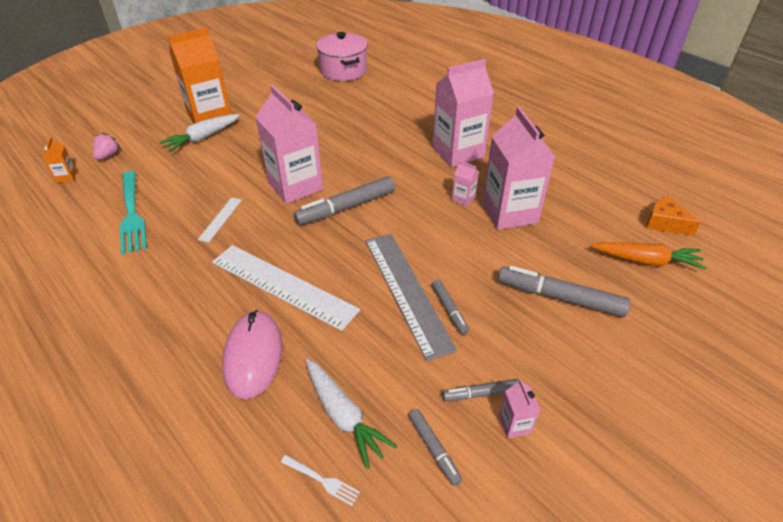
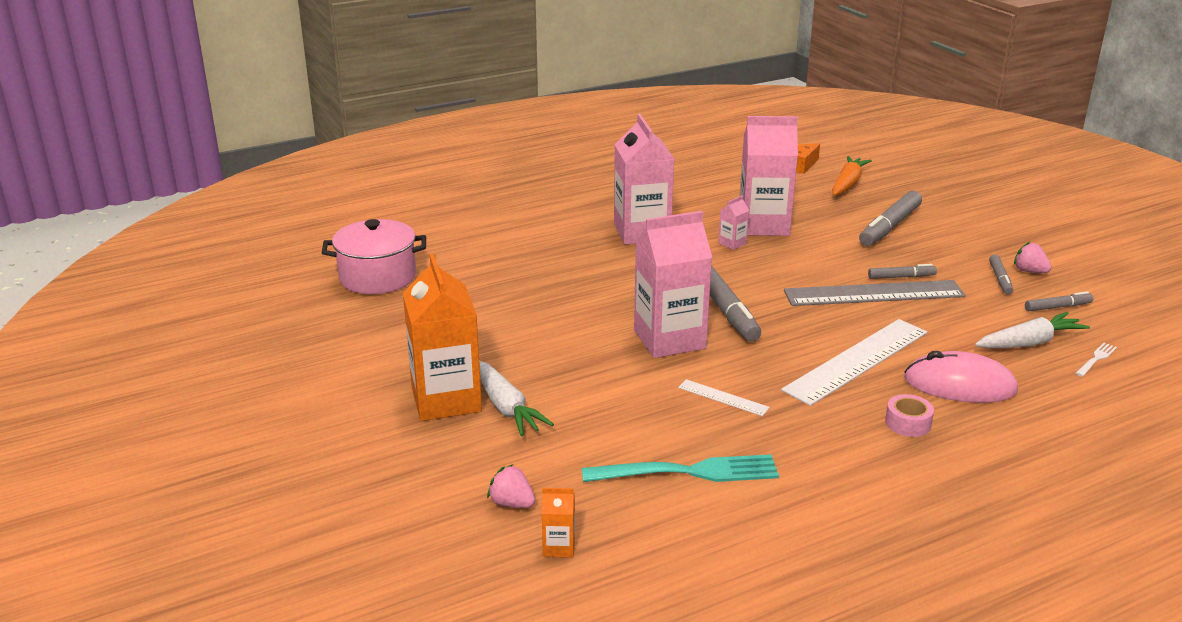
camera: 75 degrees left, 15 degrees down
(190, 321) = (908, 423): none -> pink tape
(514, 424) = (1029, 271): pink carton -> pink strawberry

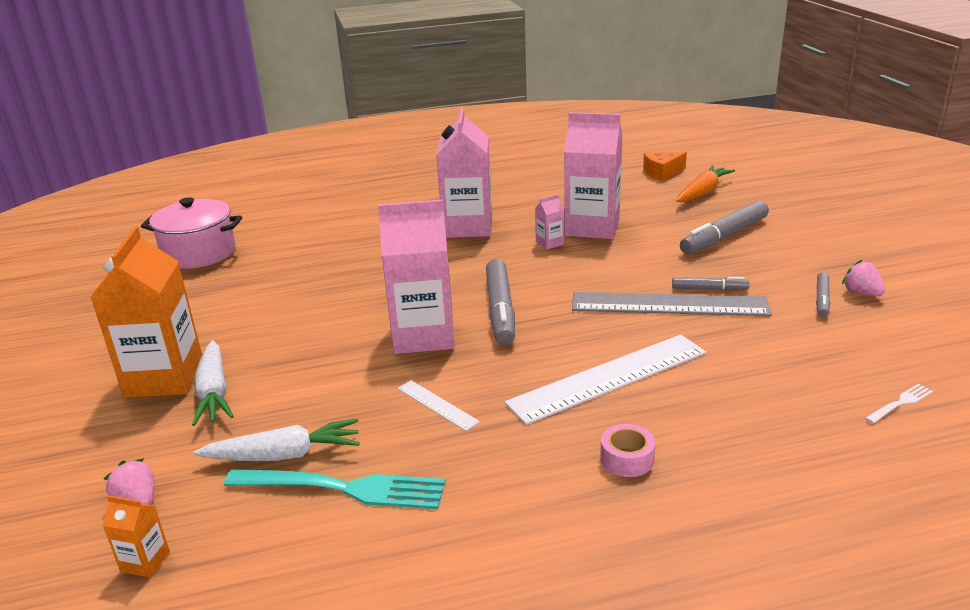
camera: 15 degrees right, 0 degrees up
(959, 385) = (714, 418): pink mouse -> none
(1029, 343) = (823, 375): white carrot -> white carrot (284, 455)
(1057, 307) = (877, 336): grey marker -> none

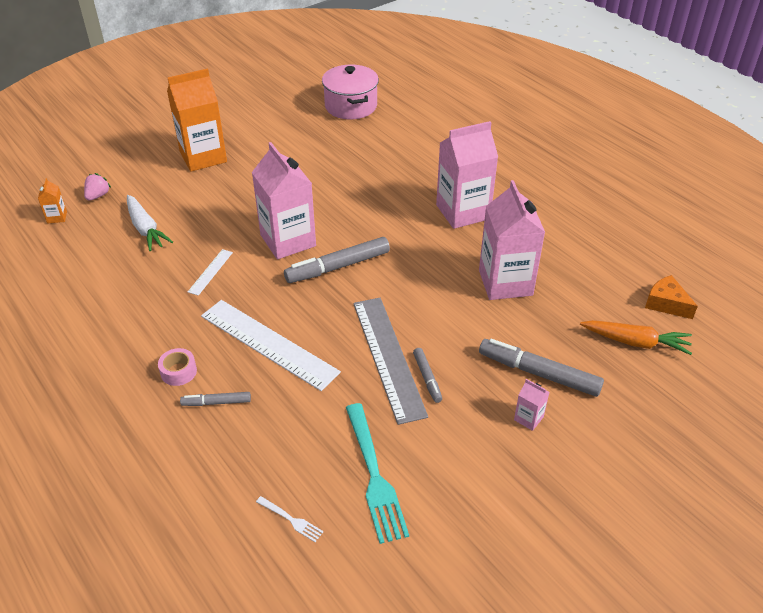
camera: 65 degrees right, 15 degrees up
(214, 392) = (195, 180): white carrot -> none
(343, 488) = (123, 261): turquoise fork -> turquoise fork (374, 475)
(549, 243) = (460, 264): pink carton -> pink carton (528, 418)
(822, 299) = (444, 457): grey marker -> grey marker (216, 402)
(861, 293) = (471, 486): pink strawberry -> none

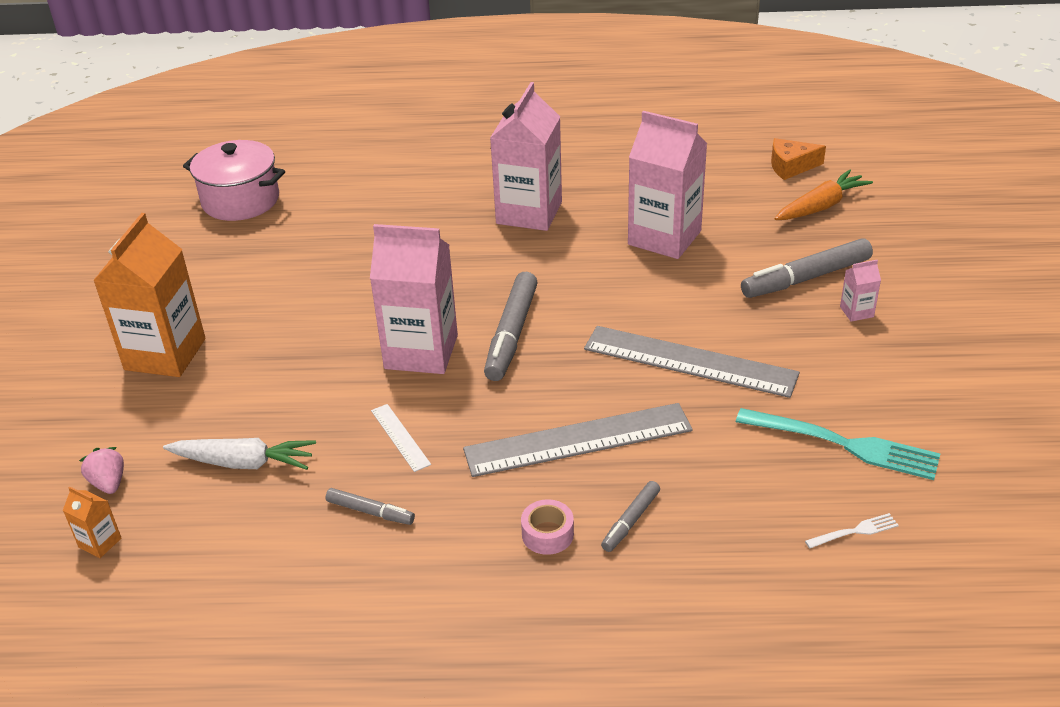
camera: 50 degrees left, 5 degrees down
(269, 343) = (578, 439): white ruler -> grey ruler
(427, 378) = (745, 349): grey marker -> grey marker (370, 511)

